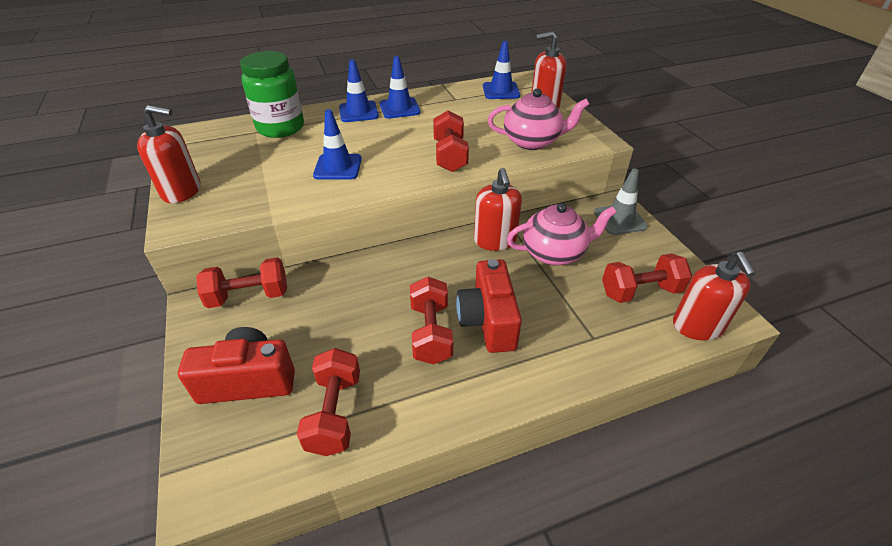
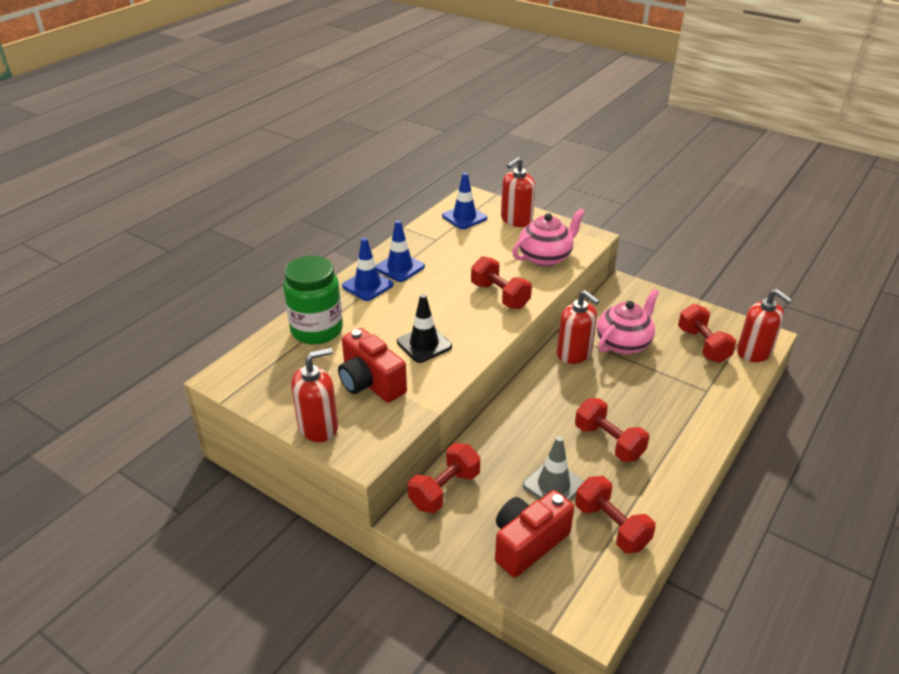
camera: 35 degrees left, 5 degrees down
(338, 167) = (424, 344): blue traffic cone -> black traffic cone
(488, 321) = (635, 414): red camera -> red camera (370, 383)
(620, 219) = (639, 297): grey traffic cone -> grey traffic cone (553, 485)
(640, 291) = (703, 345): red dumbbell -> red dumbbell turned 60 degrees counterclockwise

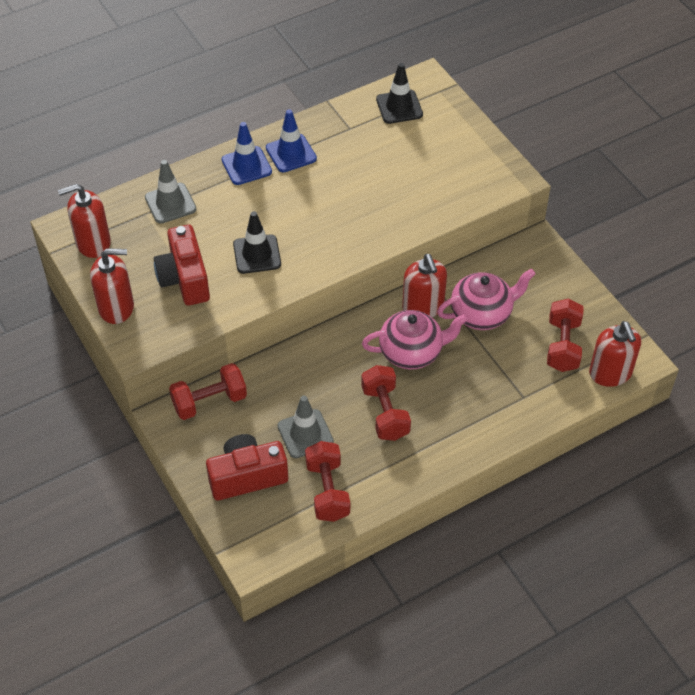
camera: 25 degrees right, 15 degrees up
(317, 330) = (170, 203): green jar -> grey traffic cone
(464, 217) = (399, 107): blue traffic cone -> black traffic cone
(500, 296) = (365, 223): red dumbbell -> none
(516, 220) = (452, 129): red soap dispenser -> red soap dispenser (93, 243)
(545, 257) = (446, 190): pink teapot -> pink teapot (412, 352)

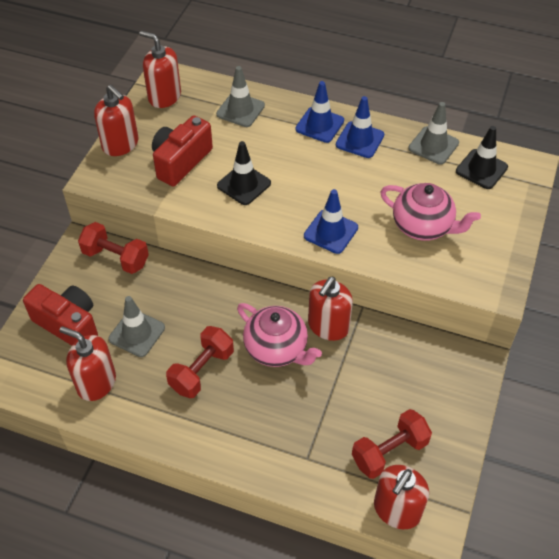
camera: 50 degrees right, 0 degrees up
(327, 491) = (96, 383): red dumbbell -> red soap dispenser
(346, 116) = (433, 145): none -> grey traffic cone
(364, 233) = (330, 232): none -> blue traffic cone
(482, 314) = (362, 370): pink teapot -> pink teapot (423, 226)

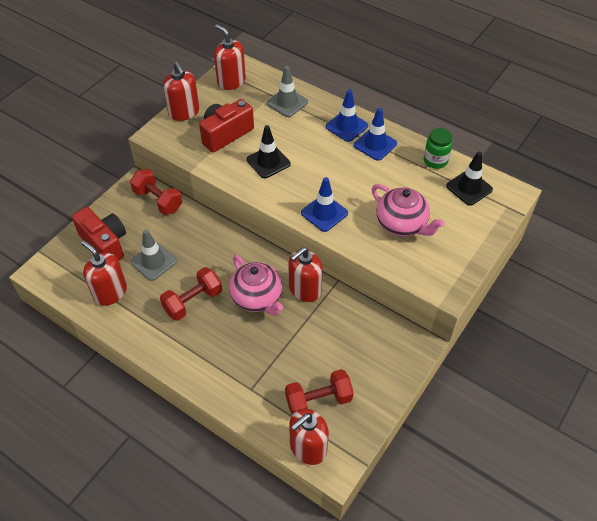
camera: 15 degrees right, 0 degrees up
(433, 145) = (435, 161): grey traffic cone -> green jar

